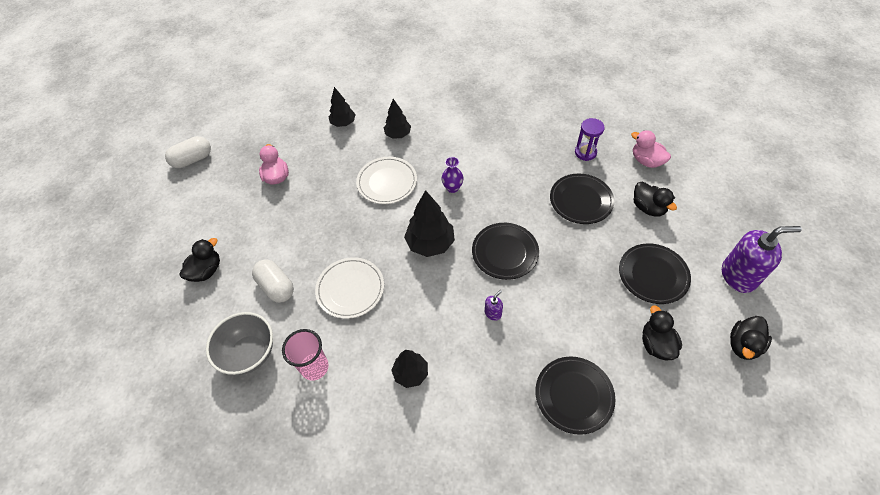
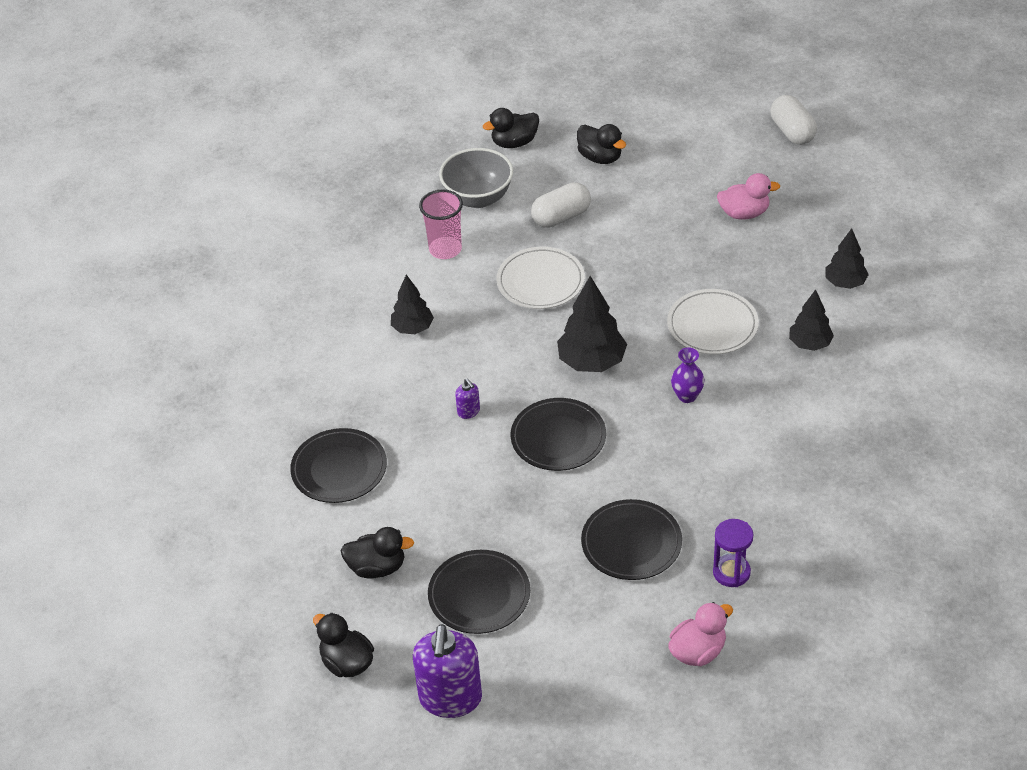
camera: 100 degrees right, 10 degrees down
(648, 208) = (599, 625): black duck -> black duck (514, 143)

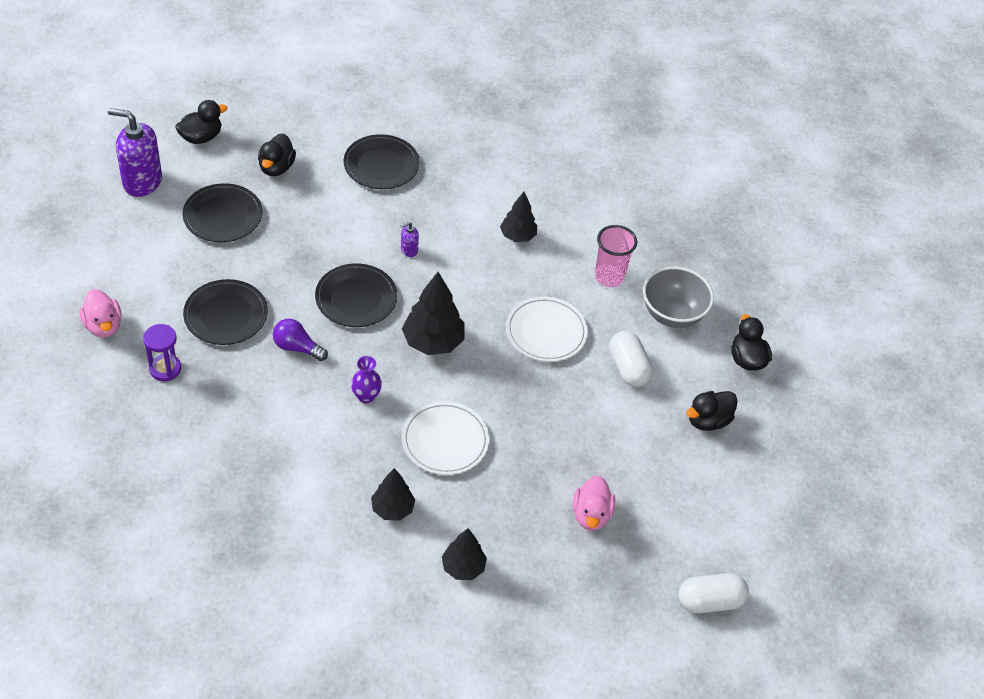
camera: 95 degrees right, 5 degrees up
(649, 468) = (297, 347): none -> purple light bulb

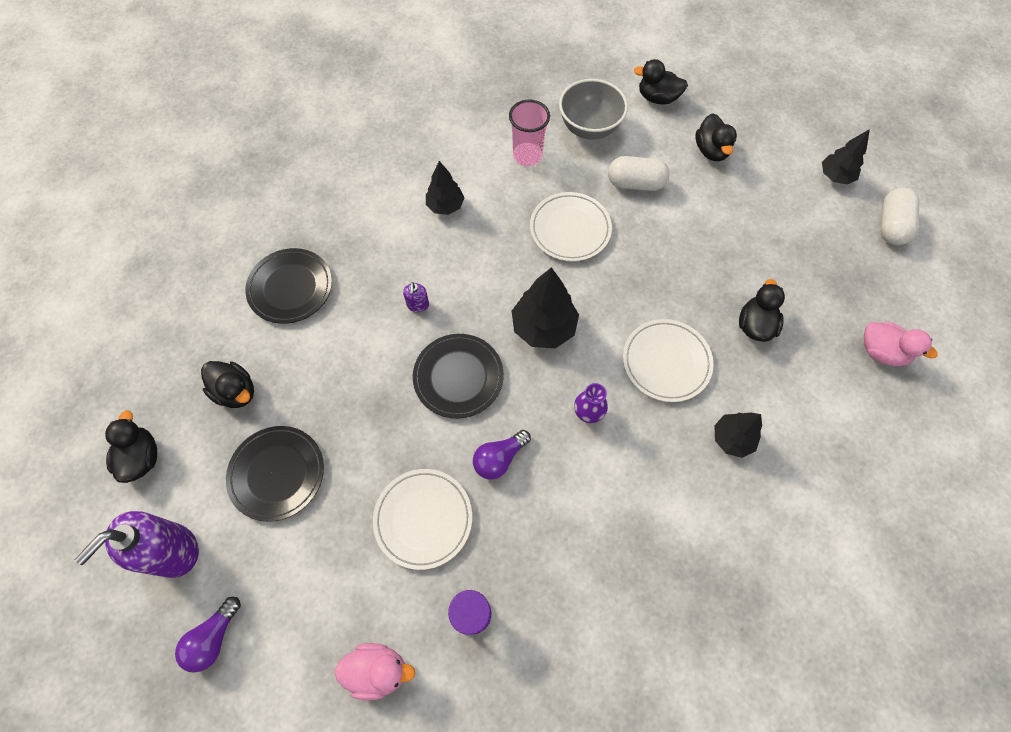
camera: 60 degrees left, 15 degrees up
(91, 227) = (214, 638): none -> purple light bulb
(226, 315) = (423, 519): black plate -> white plate
(463, 567) = (814, 401): black tree -> black tree (835, 176)
(520, 502) = (755, 325): none -> black duck
(591, 515) = (783, 275): pink duck -> pink duck (881, 351)

